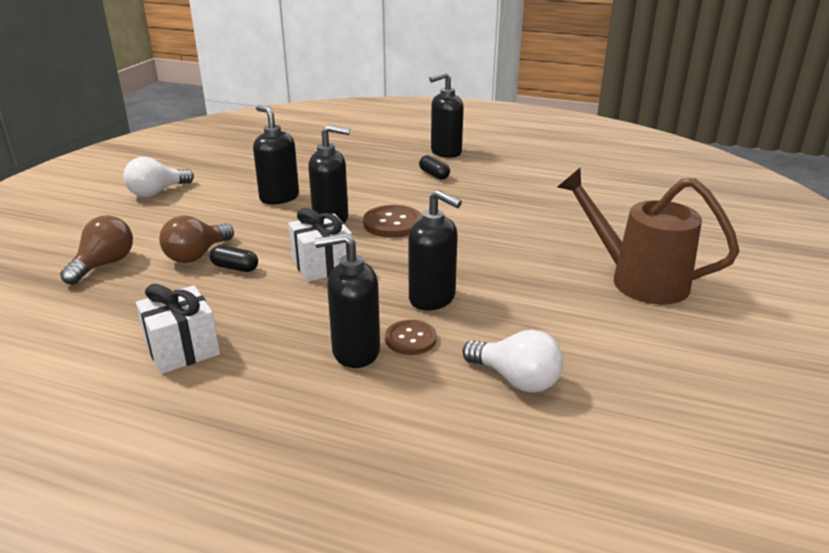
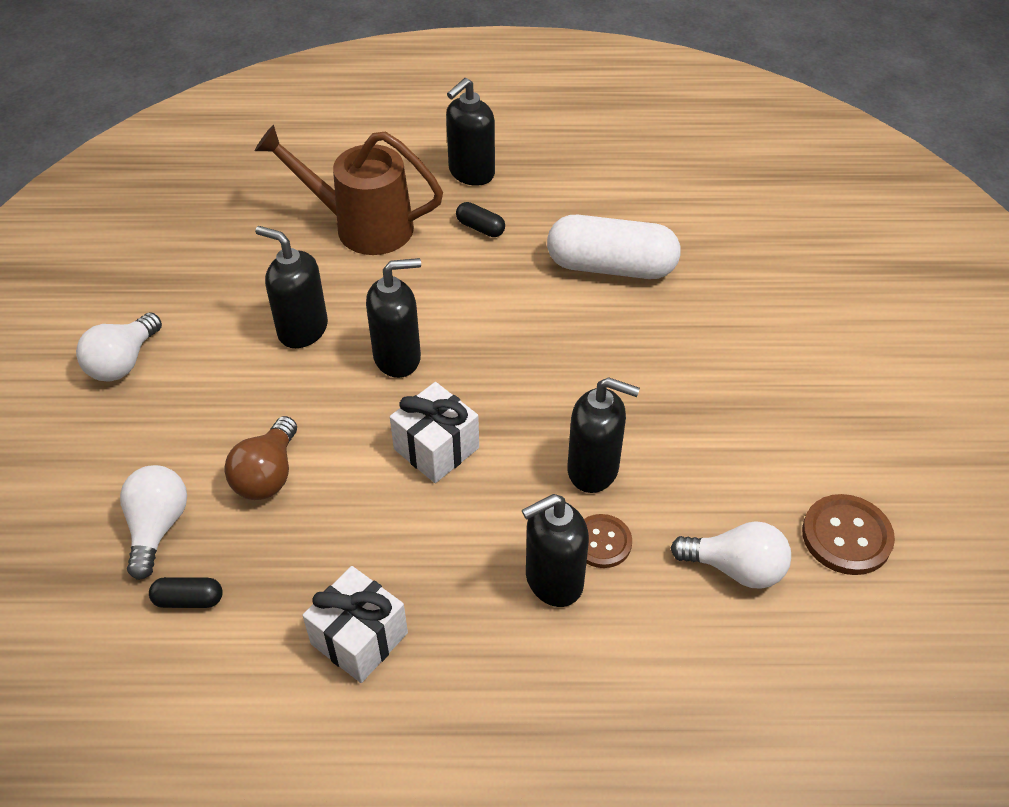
camera: 20 degrees left, 20 degrees up
(104, 264) = (157, 527): brown light bulb -> white light bulb
(235, 268) = (331, 484): black capsule -> black capsule (188, 600)
(393, 223) = (479, 344): brown button -> brown button (846, 536)
(516, 205) = (611, 267): none -> white capsule
(638, 280) = (798, 372): brown watering can -> brown watering can (362, 226)

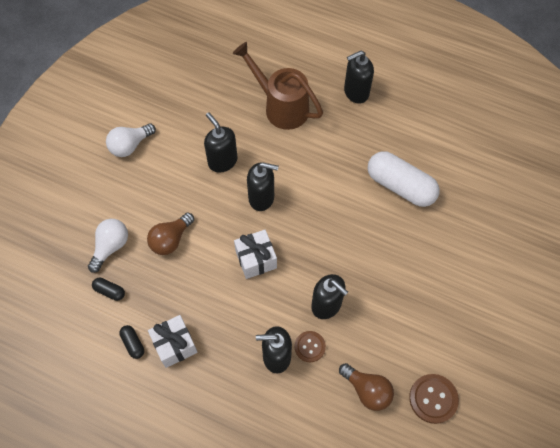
camera: 25 degrees right, 15 degrees up
(480, 228) = (342, 132): black capsule -> black capsule (133, 343)
(735, 568) = (367, 390): white light bulb -> brown light bulb

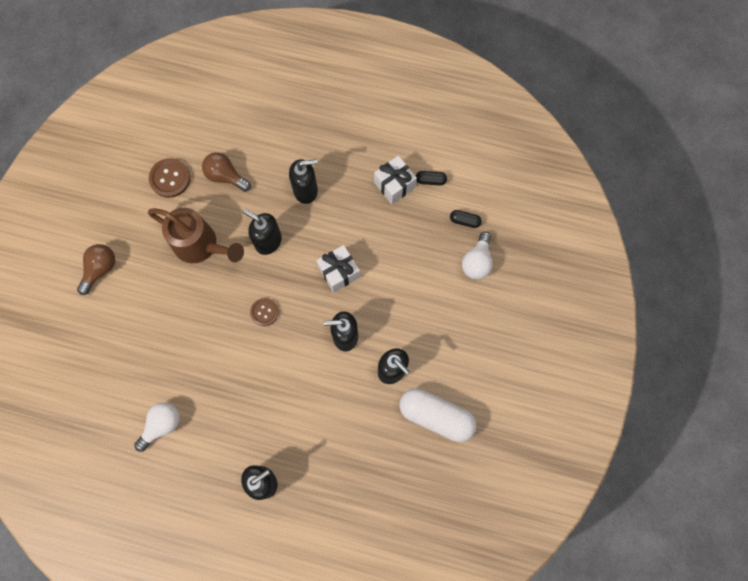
camera: 170 degrees right, 10 degrees up
(130, 145) = (491, 371): white light bulb -> white light bulb (162, 425)
(133, 343) = (430, 180): black capsule -> black capsule turned 45 degrees counterclockwise
(170, 239) = (423, 278): brown light bulb -> brown light bulb (100, 269)
(281, 106) = (343, 448): brown watering can -> brown watering can (201, 245)
(310, 347) = (278, 203): brown button -> brown button (264, 312)
(400, 186) = (208, 373): white capsule -> white capsule (436, 416)

